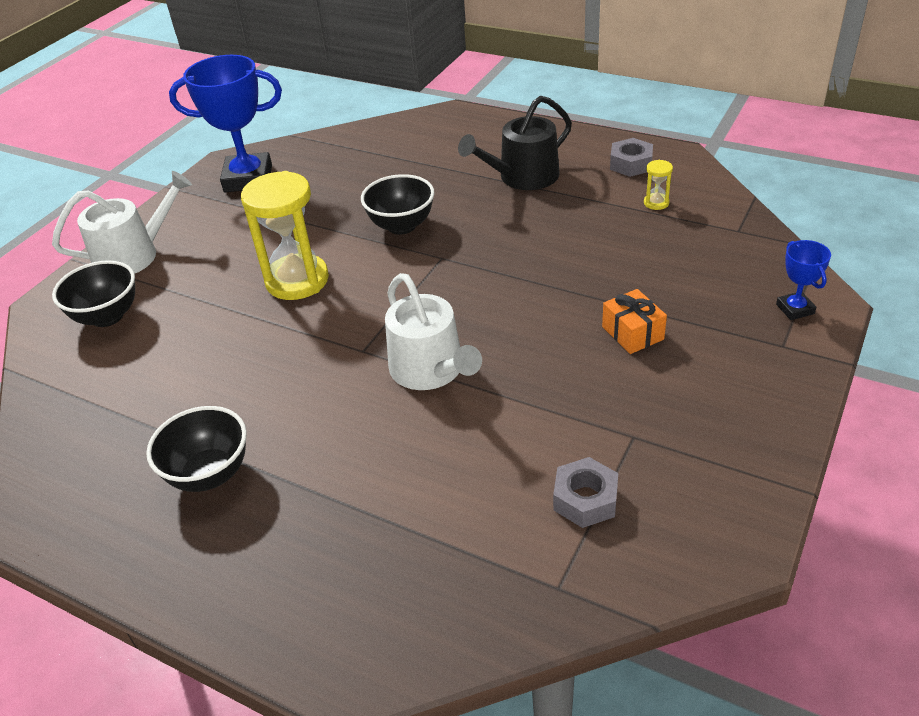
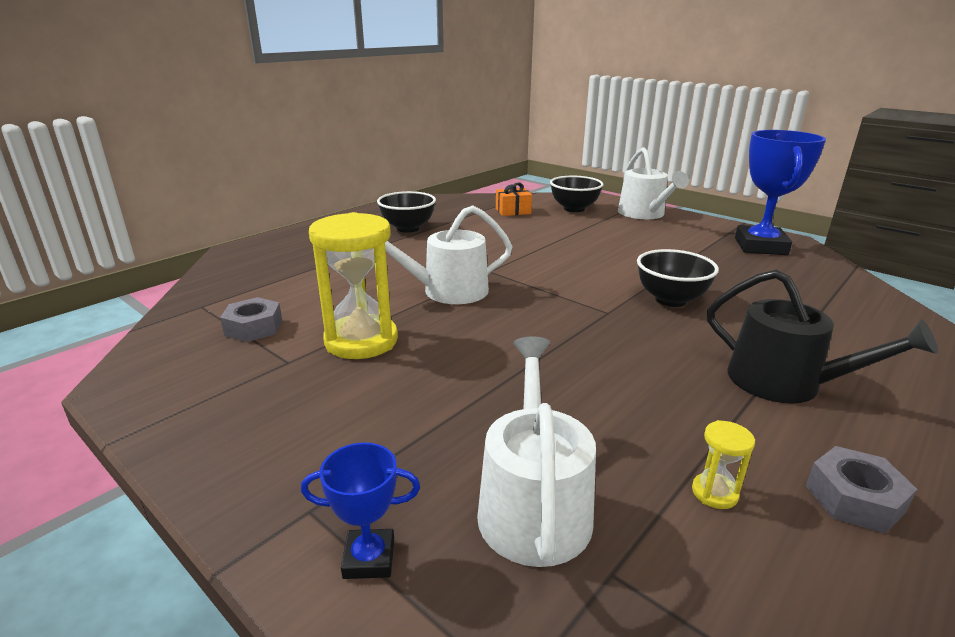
camera: 100 degrees right, 15 degrees down
(297, 280) = (593, 256): yellow hourglass -> yellow hourglass (361, 341)
(522, 177) = (785, 383): black watering can -> black watering can turned 150 degrees clockwise
(632, 333) = (423, 394): orange gift -> orange gift (513, 211)
(710, 260) = (533, 504): none -> white watering can

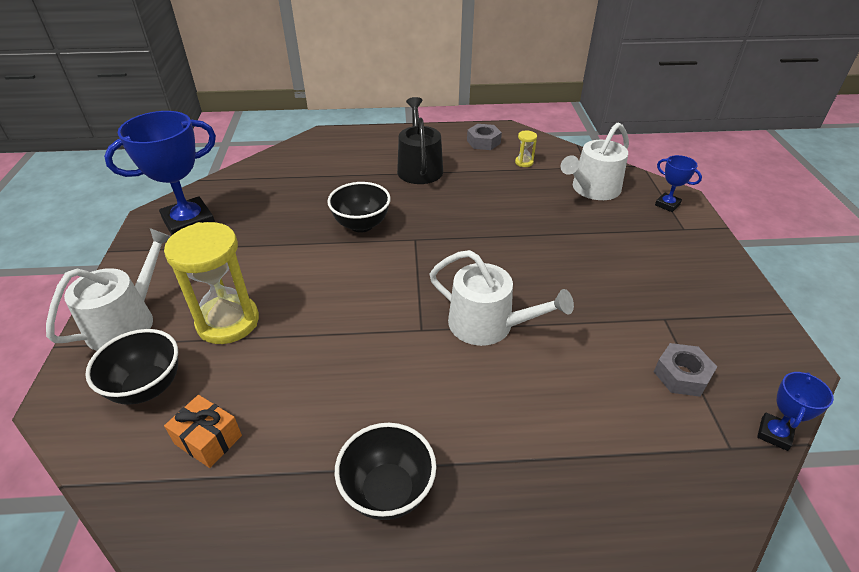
camera: 135 degrees left, 15 degrees up
(160, 325) = (774, 434): none -> blue trophy
(361, 341) = (602, 309): yellow hourglass -> yellow hourglass (228, 322)

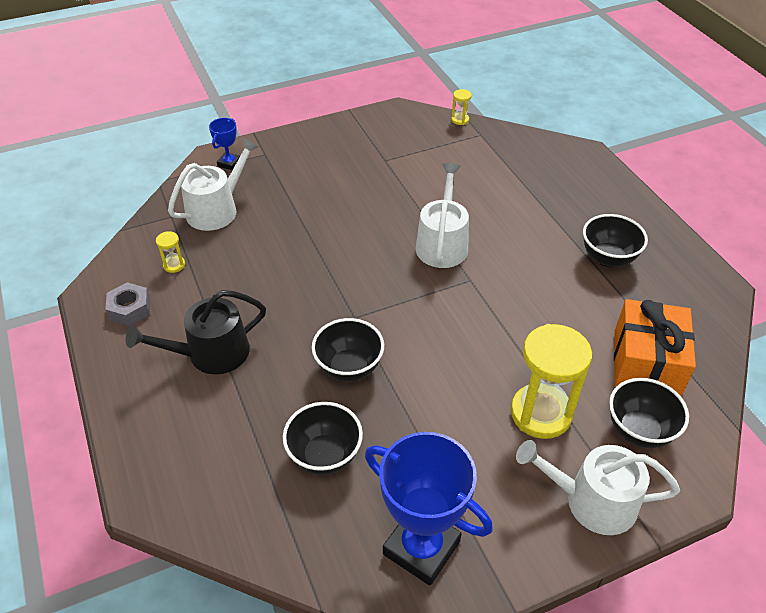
camera: 110 degrees left, 5 degrees up
(208, 439) = (646, 363): orange gift -> orange gift, size x1.87
(293, 199) = (325, 456): none -> black bowl
(592, 189) = (217, 209): white watering can -> white watering can turned 75 degrees counterclockwise
(681, 375) = (435, 151): grey nut -> none
(774, 434) = (460, 120): blue trophy -> yellow hourglass

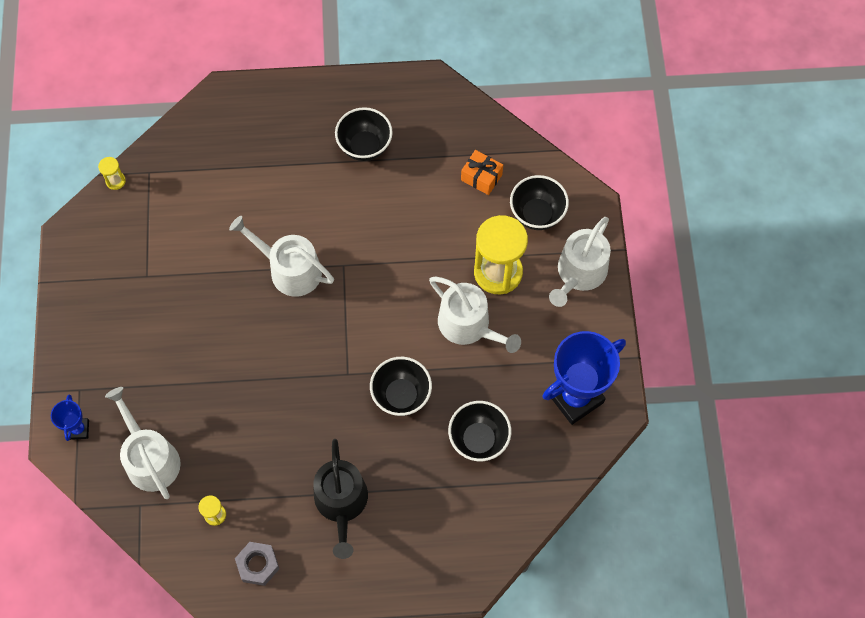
camera: 70 degrees left, 20 degrees up
(229, 163) = (78, 429): blue trophy -> blue trophy turned 45 degrees clockwise
(460, 405) = (469, 325): none -> white watering can
(646, 363) = (481, 177): orange gift -> orange gift, size x0.53

